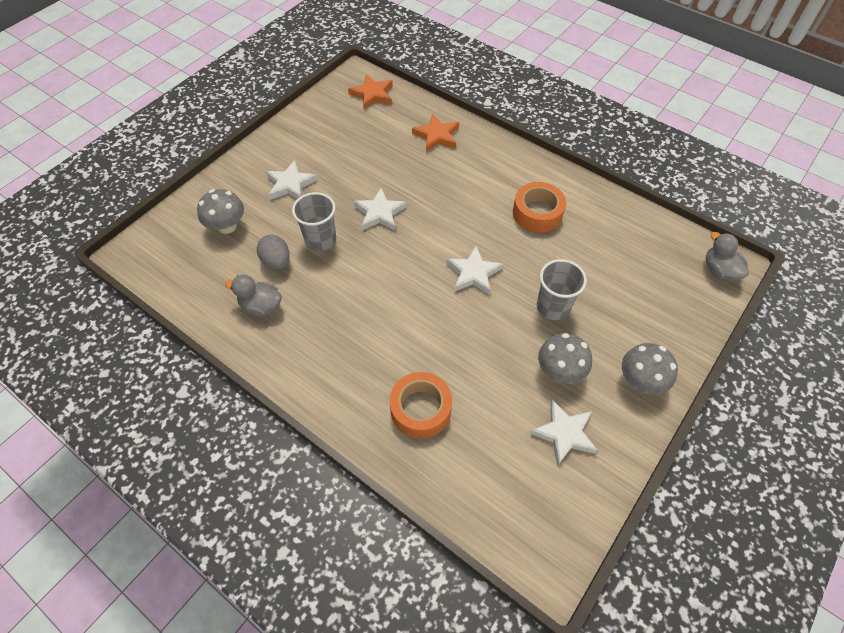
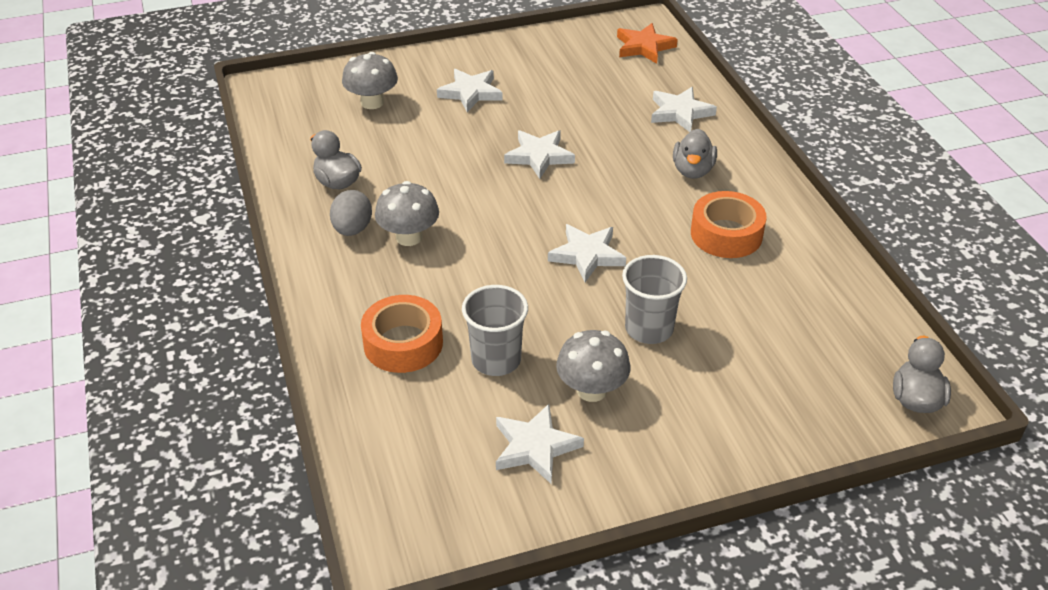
camera: 35 degrees right, 15 degrees down
(276, 261) = (389, 152): grey egg -> grey egg (352, 229)
(320, 240) = (452, 153): grey cup -> grey cup (496, 360)
(437, 136) = (680, 113): orange star -> white star
(480, 176) = (692, 170): none -> grey duck
(640, 381) = (681, 450): grey mushroom -> grey mushroom (409, 237)

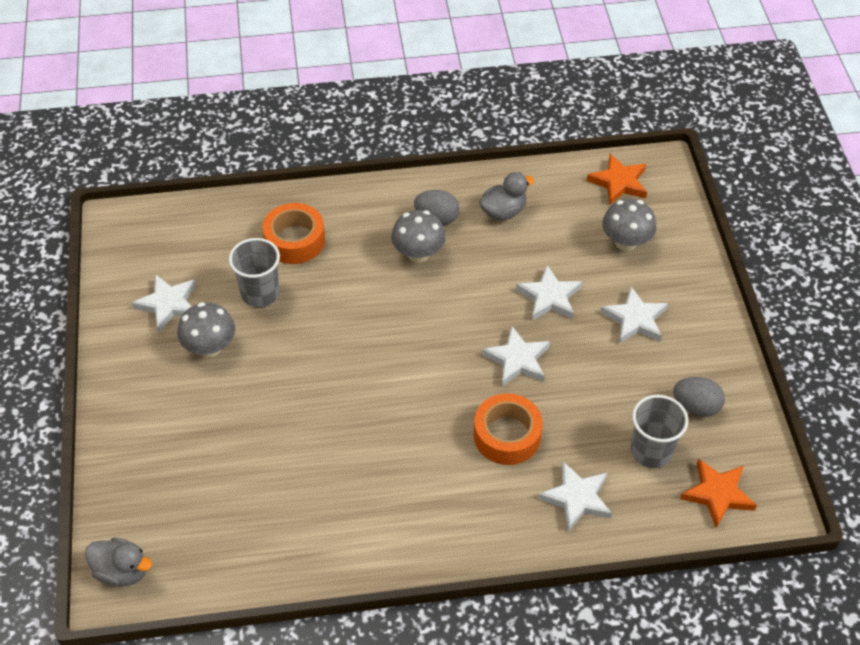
camera: 100 degrees right, 10 degrees up
(288, 110) = (619, 182): none -> orange star
(560, 59) = (696, 406): none -> grey egg
(587, 255) = (365, 372): white star -> white star (549, 297)
(649, 329) = (263, 398): grey cup -> grey cup (651, 451)
(692, 170) = (471, 484): grey duck -> none
(726, 234) = (367, 487): orange tape -> orange tape (507, 435)

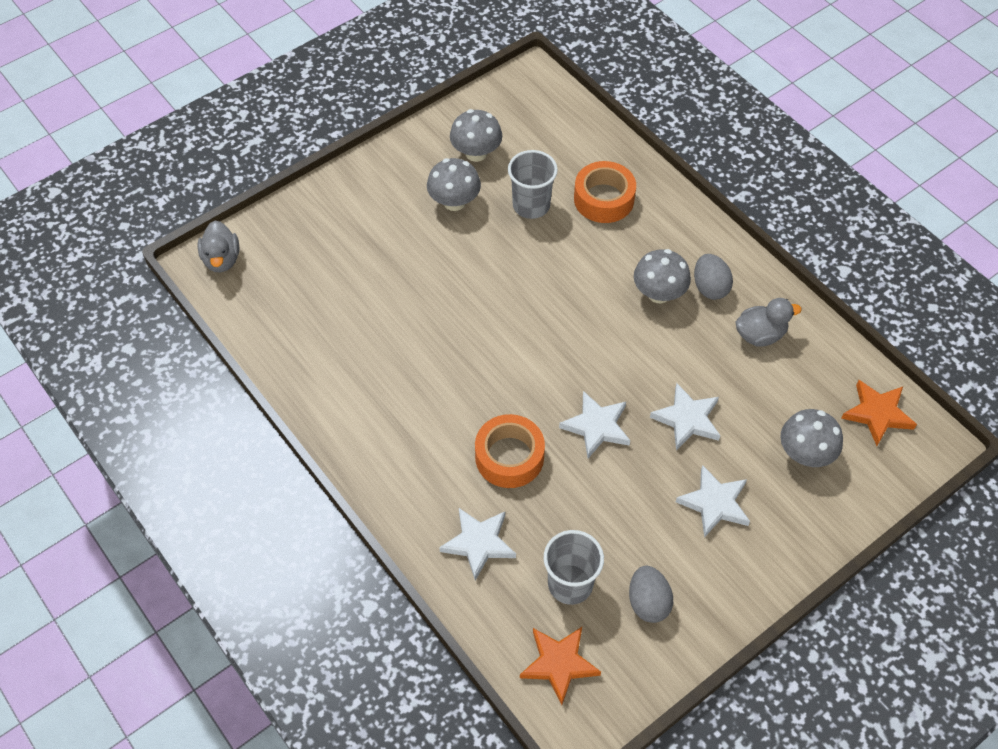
camera: 60 degrees right, 5 degrees up
(168, 304) = (476, 153): white star -> grey mushroom
(503, 212) = (760, 335): grey duck -> grey duck turned 45 degrees counterclockwise

